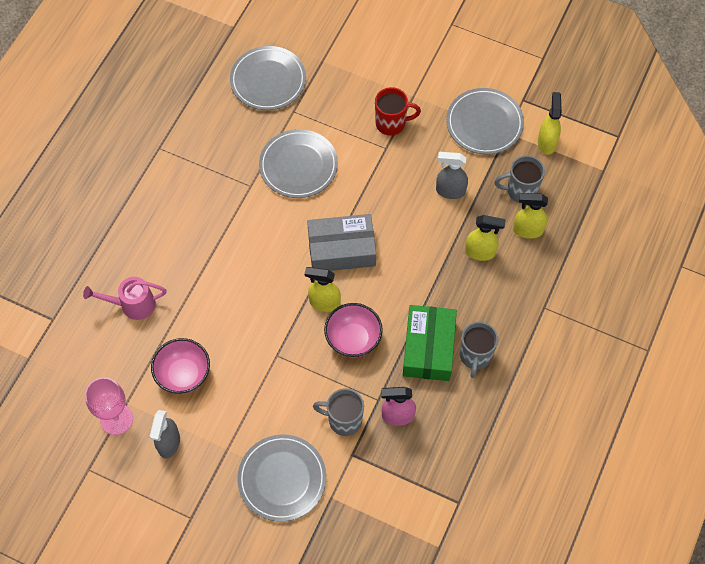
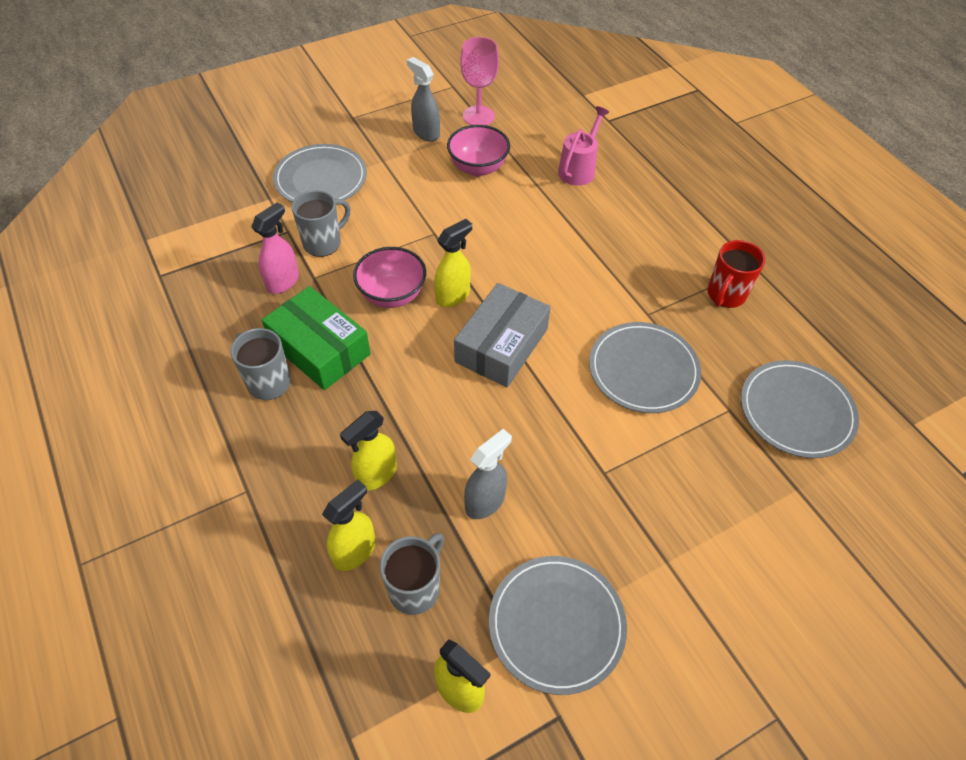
camera: 125 degrees right, 10 degrees down
(391, 123) = (638, 504): red mug -> red mug (725, 295)

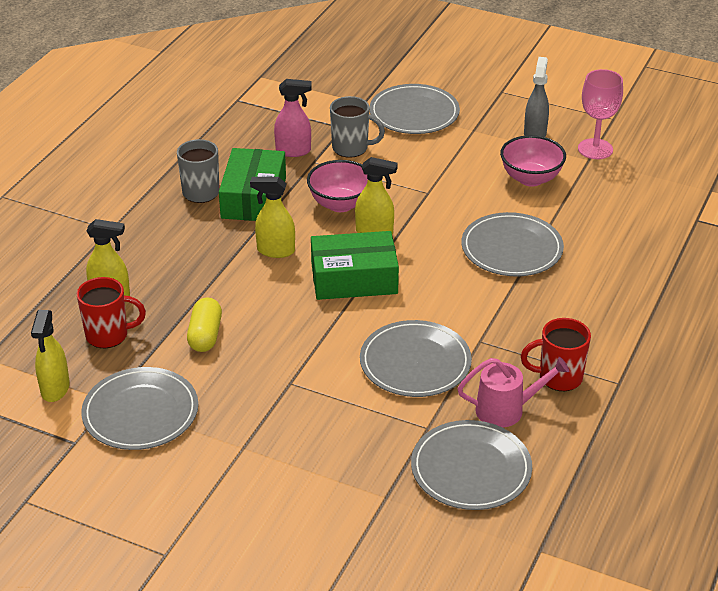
camera: 55 degrees right, 15 degrees down
(376, 475) = (177, 276): yellow spray bottle -> yellow spray bottle (275, 251)
(415, 588) = (108, 335): grey mug -> red mug
(485, 502) = (205, 335): grey spray bottle -> yellow capsule
(501, 345) = (354, 278): grey box -> green box
(552, 229) = (511, 248): none -> grey plate
(579, 169) = (606, 231): pink watering can -> pink watering can (507, 410)

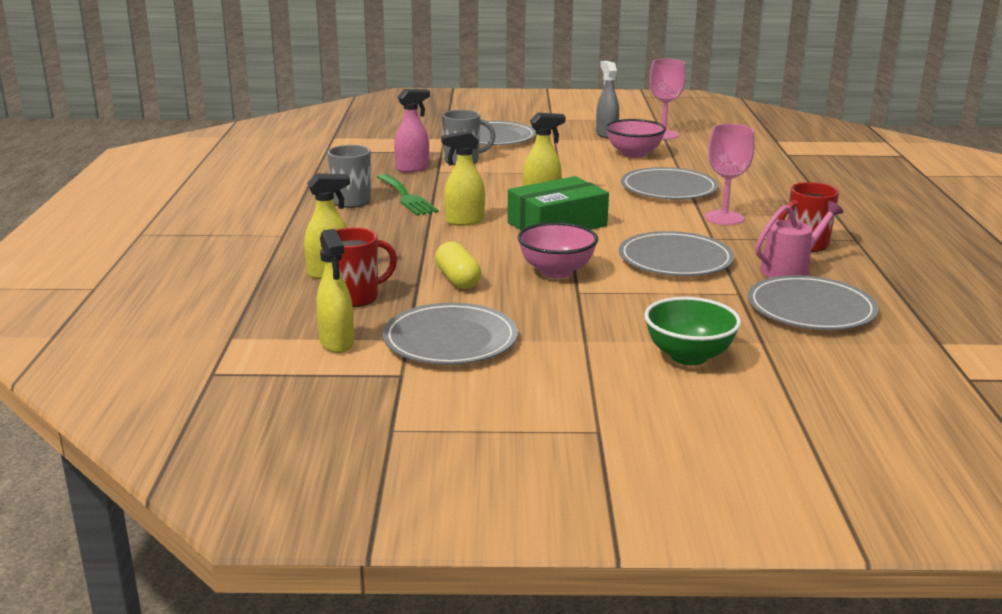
camera: 25 degrees left, 15 degrees down
(253, 198) = (406, 197): green box -> green fork
(308, 494) = (688, 356): none -> green bowl
(340, 204) = (491, 189): pink bowl -> pink bowl (556, 271)
(521, 312) = (724, 218): none -> pink goblet

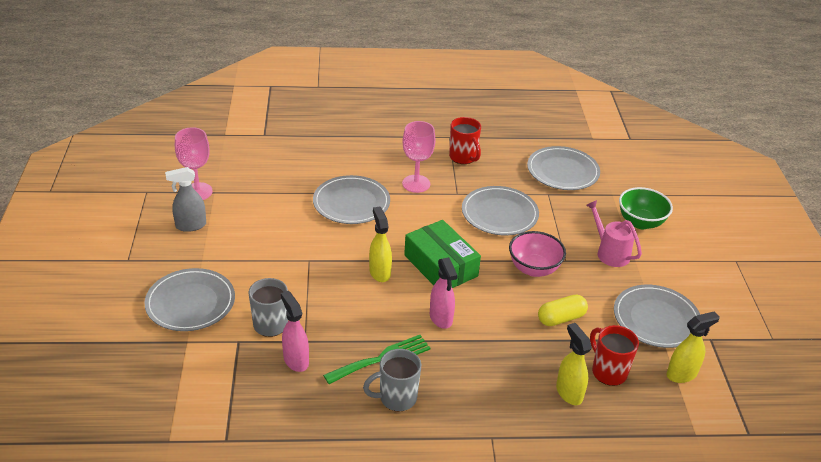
camera: 95 degrees left, 15 degrees up
(464, 221) = (441, 318): yellow spray bottle -> pink spray bottle
(634, 154) = (257, 213): pink bowl -> none
(790, 270) = (506, 169): pink watering can -> pink watering can (609, 252)

